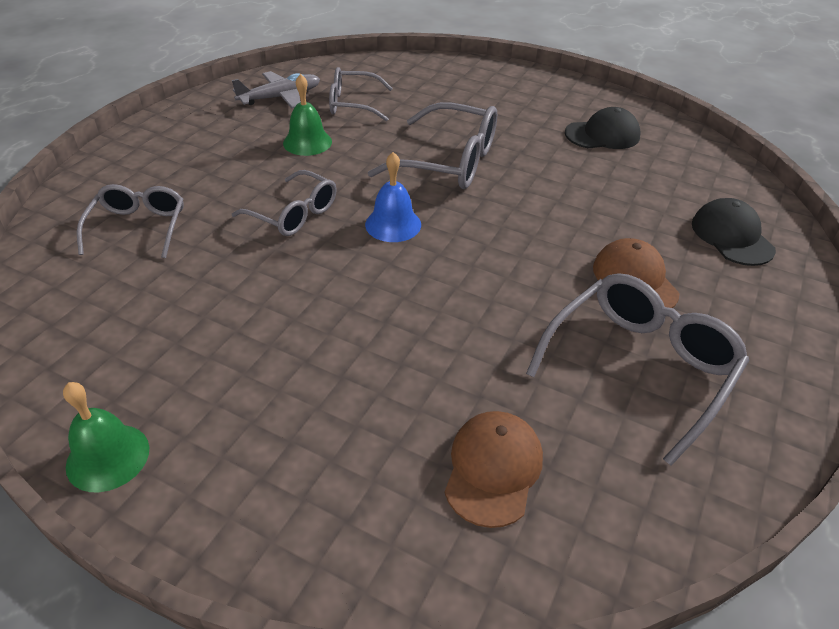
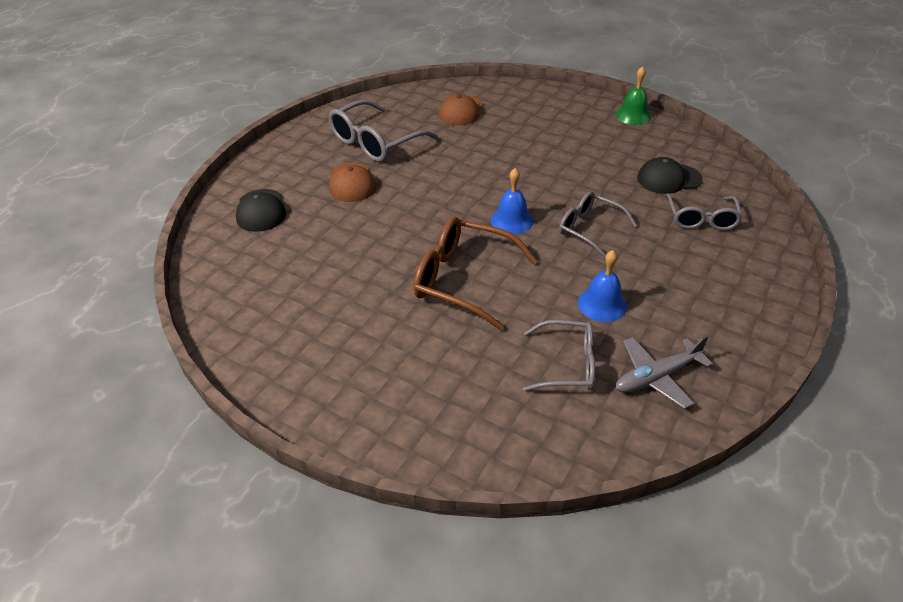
camera: 175 degrees left, 0 degrees up
(307, 142) = (602, 304): green bell -> blue bell
(448, 162) = (463, 280): grey glasses -> brown glasses
(602, 135) = (299, 314): black cap -> black cap (668, 179)

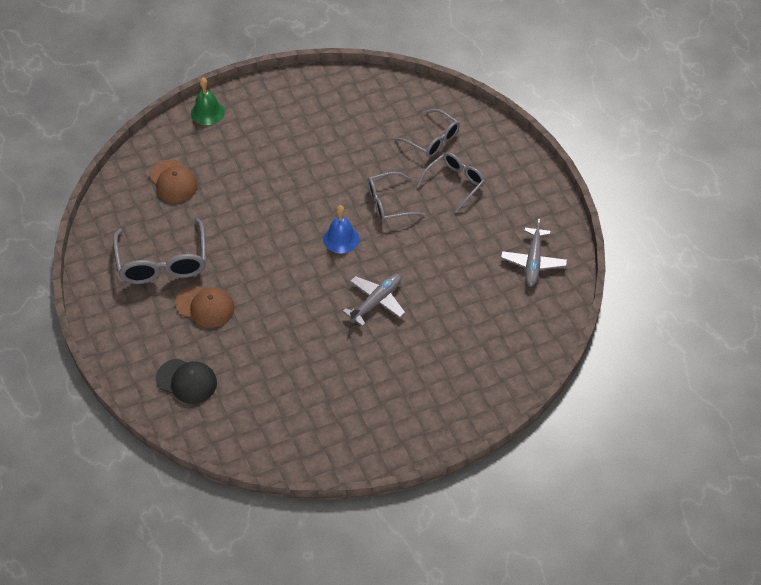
camera: 55 degrees left, 10 degrees up
(463, 280) = (376, 302): brown glasses -> grey plane
(567, 364) = (490, 296): grey glasses -> grey glasses (454, 183)
(602, 304) = (459, 246): blue bell -> none
(633, 115) = (288, 85): green bell -> green bell (207, 112)
(668, 179) = (378, 124): black cap -> none

